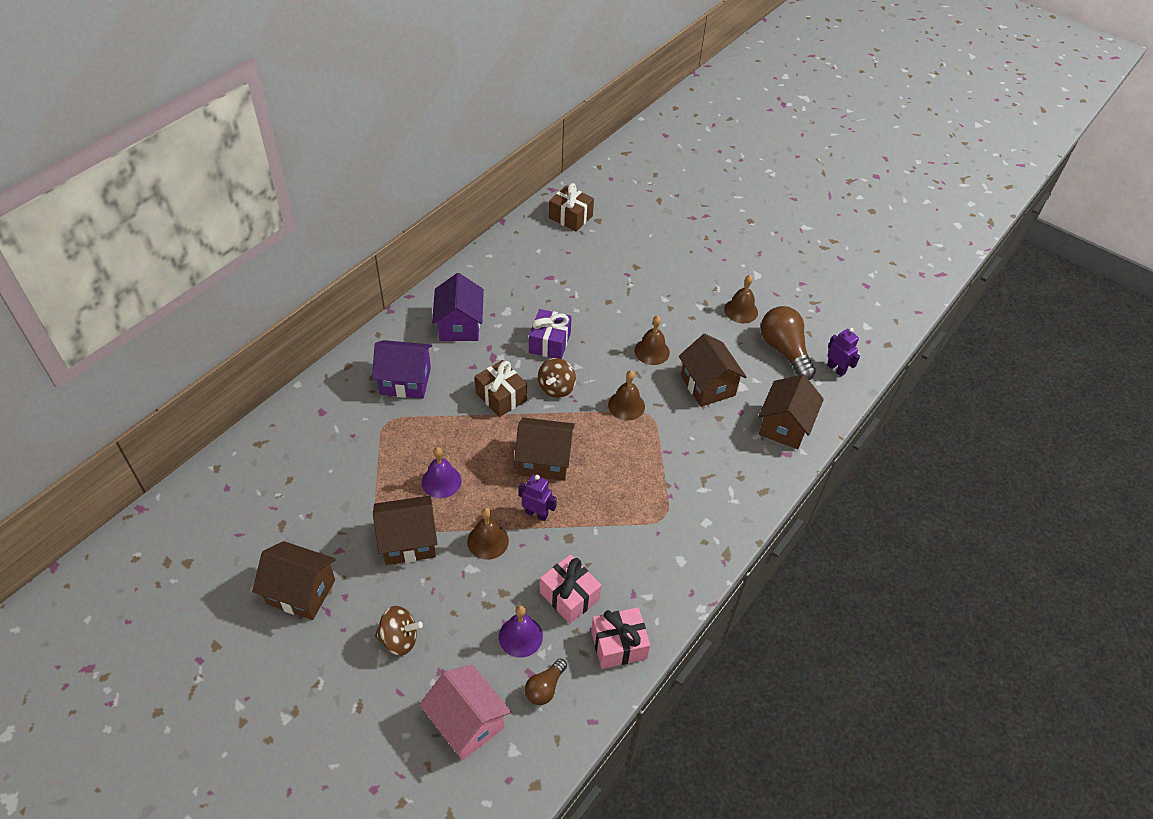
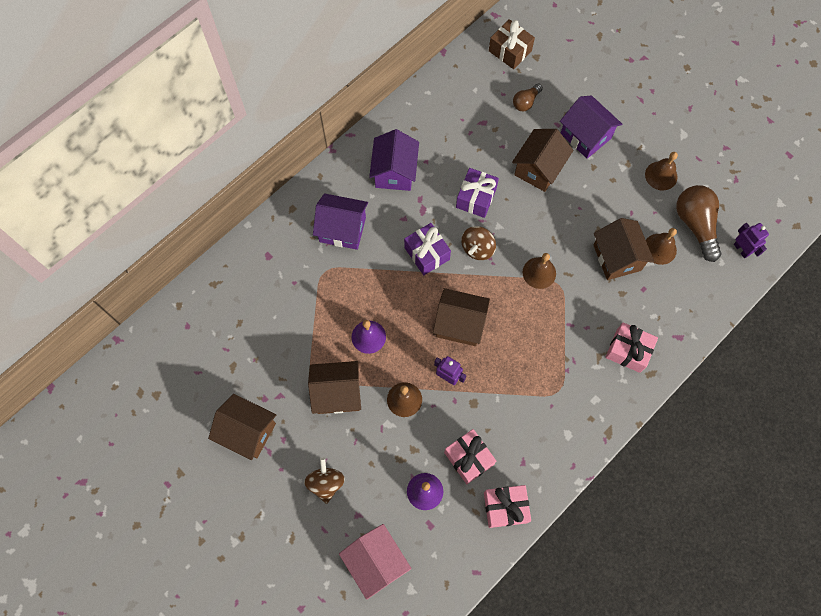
camera: 10 degrees right, 20 degrees up
(399, 639) = (326, 483): brown spinning top -> brown spinning top turned 105 degrees counterclockwise
(501, 397) = (427, 253): brown gift -> purple gift
(545, 688) = (441, 539): brown light bulb -> brown light bulb (526, 102)
(652, 351) = (570, 215): brown bell -> brown bell (659, 249)
(658, 282) = (585, 136): none -> purple house
(734, 471) = (628, 351): none -> pink gift
(784, 426) = (681, 307): brown house -> brown house (538, 169)

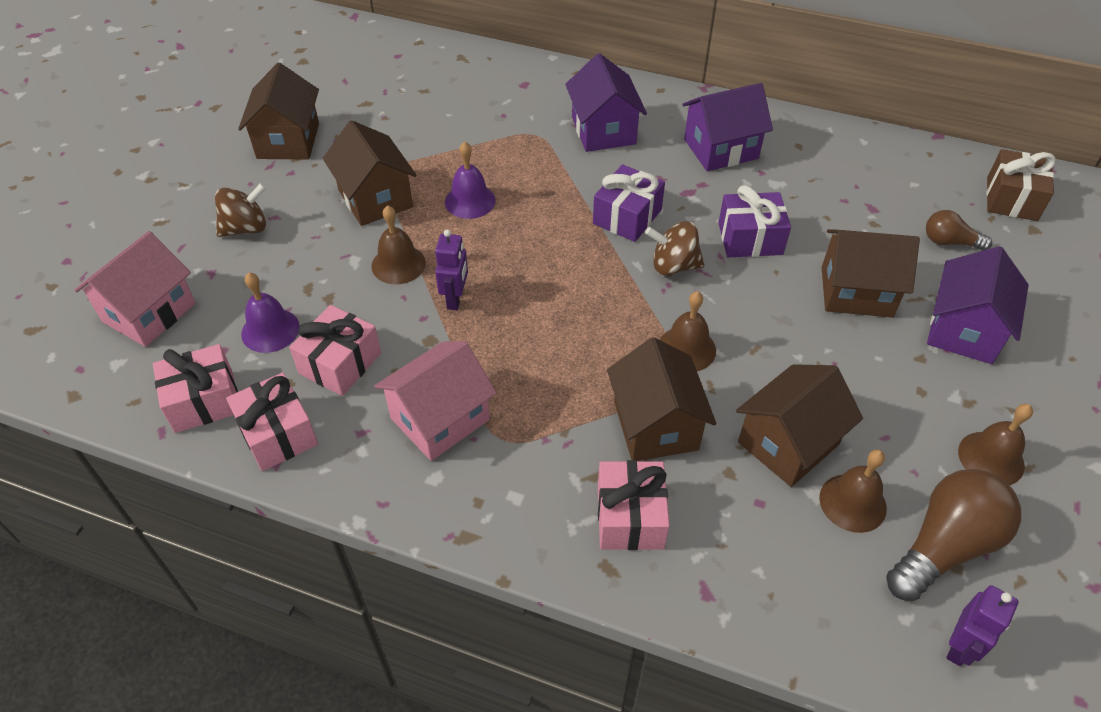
camera: 65 degrees right, 20 degrees down
(459, 324) = (544, 285): brown house -> brown house (655, 425)
(463, 543) = (204, 401): none -> pink gift
(531, 418) = (440, 419): none -> pink house

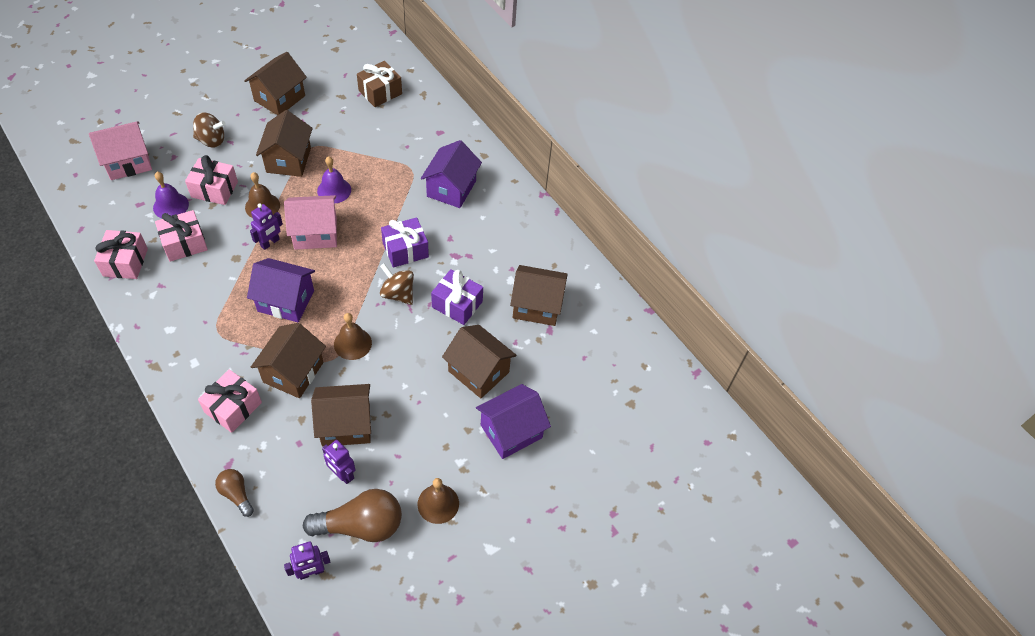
camera: 30 degrees right, 5 degrees up
(204, 401) = (110, 225): pink gift -> pink gift (214, 189)
(440, 419) = (200, 302): pink house -> pink house (315, 233)
(721, 149) = (505, 240): purple house -> purple house (286, 301)
(831, 193) = (537, 306): none -> brown house
(852, 502) = (342, 474): brown bell -> purple robot
(949, 242) = (569, 378): brown light bulb -> brown light bulb (236, 494)
(1012, 199) = (642, 377): brown gift -> brown gift (380, 92)

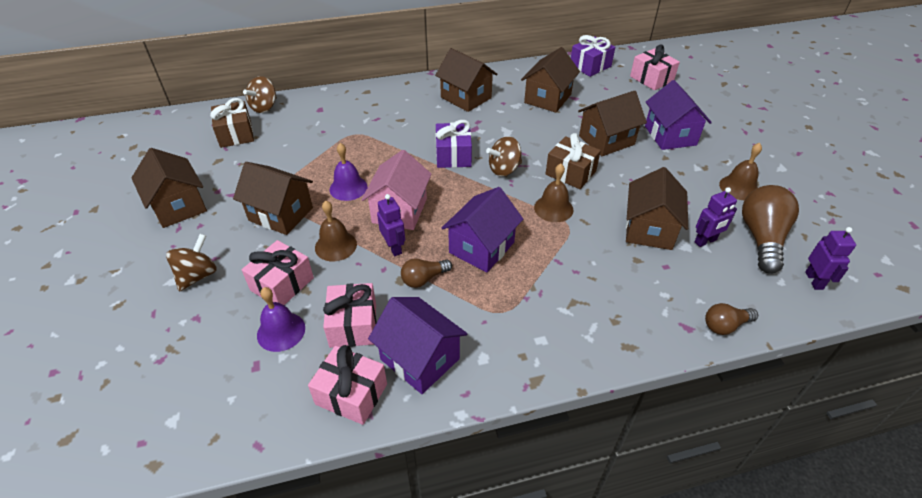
camera: 65 degrees left, 10 degrees down
(128, 162) = (168, 370): pink house -> none
(233, 407) = (612, 312): pink gift -> pink gift (651, 79)
(240, 272) = (424, 279): none -> brown light bulb
(293, 372) = (577, 256): brown house -> brown house (466, 98)
(411, 348) = (570, 173): none -> brown gift
(427, 94) = (264, 107): none -> brown spinning top
(451, 188) = (394, 116): purple house -> purple house (420, 359)
(457, 304) = (530, 138): purple gift -> purple gift (590, 66)

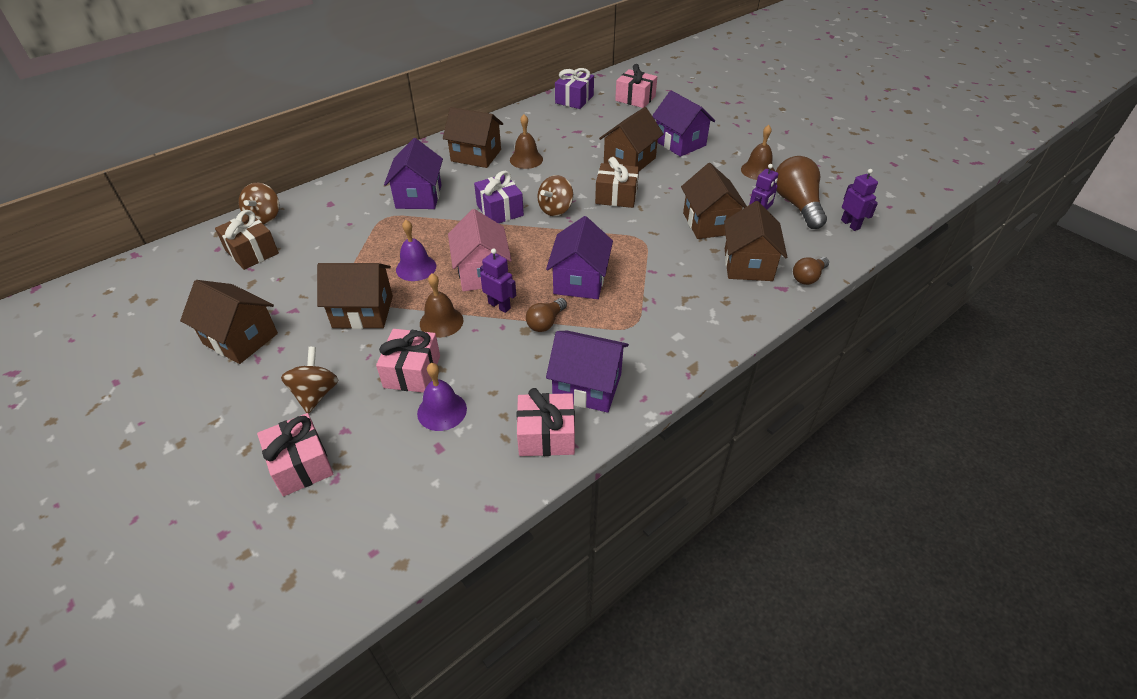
camera: 25 degrees left, 0 degrees up
(353, 325) = (508, 381): pink gift -> pink gift (301, 465)
(393, 123) = (419, 196): none -> purple house
(547, 98) = (554, 137): brown house -> brown house (748, 264)
(553, 208) = (620, 230): brown bell -> brown bell (526, 159)

